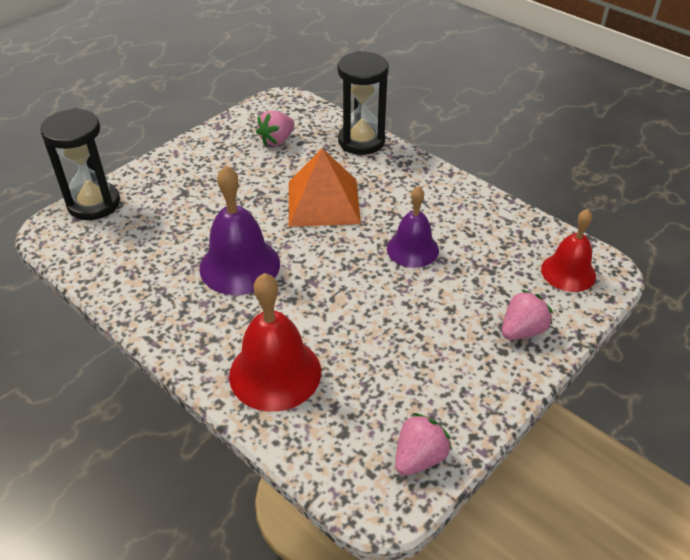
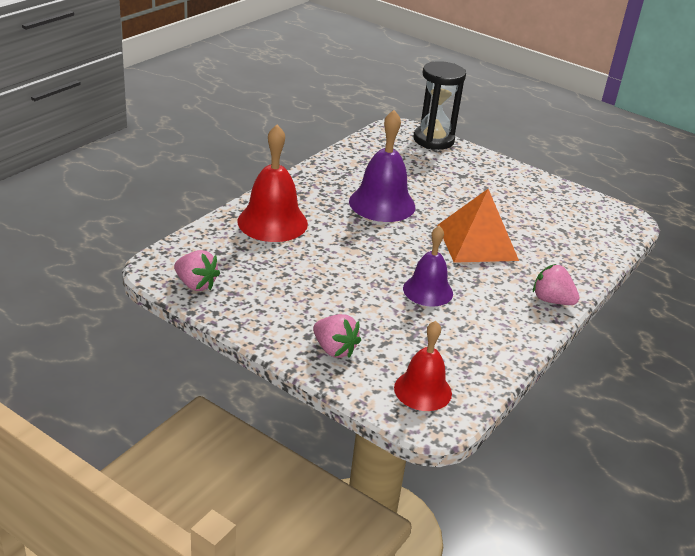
camera: 80 degrees right, 10 degrees down
(277, 140) = (558, 216): pink strawberry -> pink strawberry (552, 300)
(361, 141) = (583, 264): black hourglass -> none

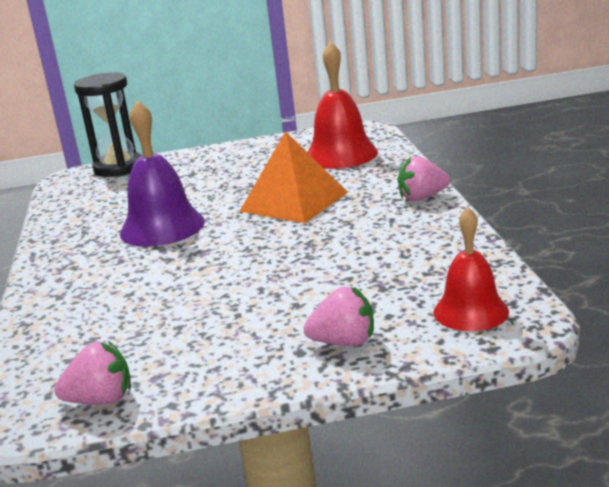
camera: 40 degrees left, 10 degrees down
(272, 222) = (82, 301): red bell -> red bell (341, 155)
(428, 291) = (326, 252): purple bell -> none

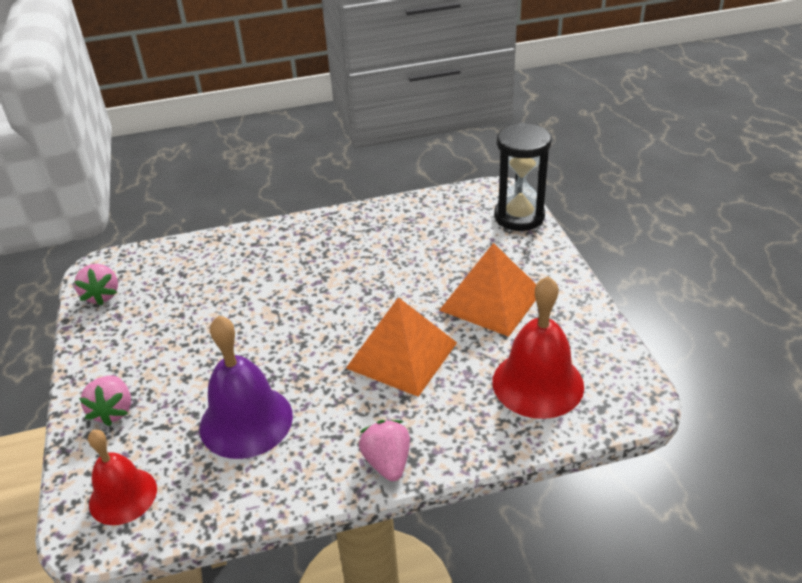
camera: 85 degrees right, 15 degrees up
(162, 227) = (364, 273): purple bell -> purple bell (246, 421)
(234, 173) = (491, 300): none -> orange pyramid

